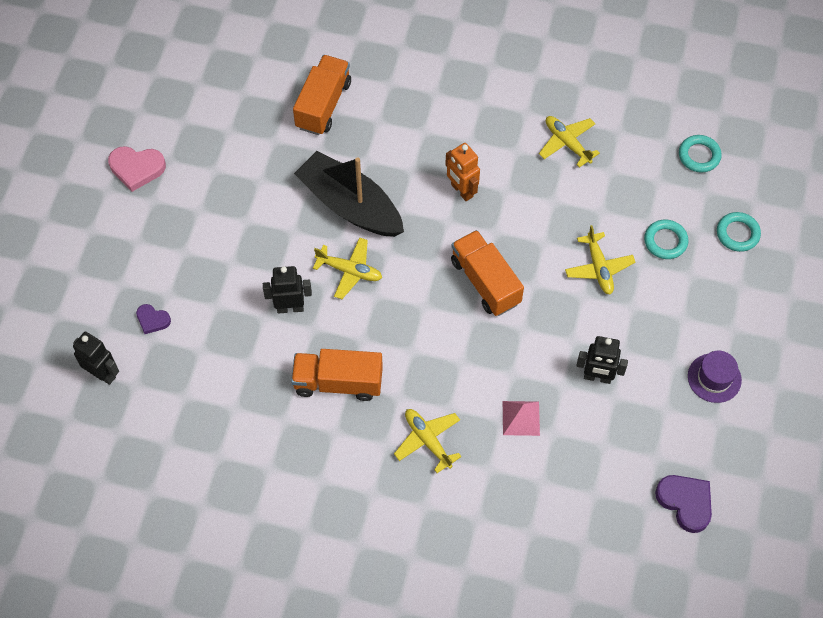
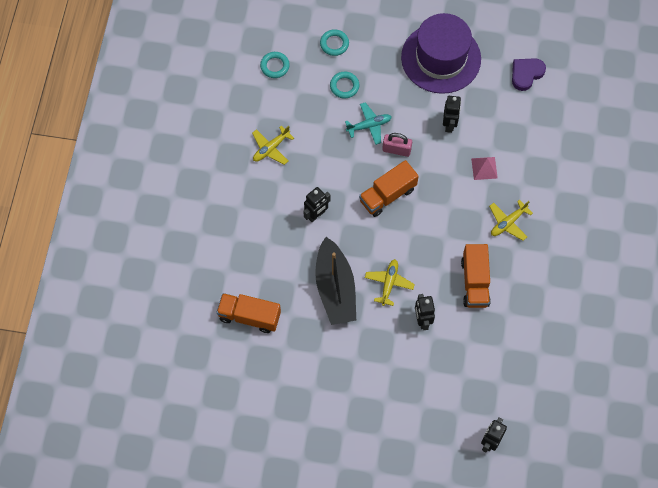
camera: 95 degrees left, 5 degrees up
(137, 168) = (317, 447): pink heart -> none
(152, 320) = (443, 413): purple heart -> none
(350, 205) = (335, 288): black boat -> black boat turned 45 degrees counterclockwise
(461, 191) = (316, 215): orange robot -> black robot
(557, 300) = (396, 150): none -> pink padlock
(599, 268) = (369, 126): yellow plane -> turquoise plane
(714, 378) = (441, 58): purple hat -> purple hat, size x2.34

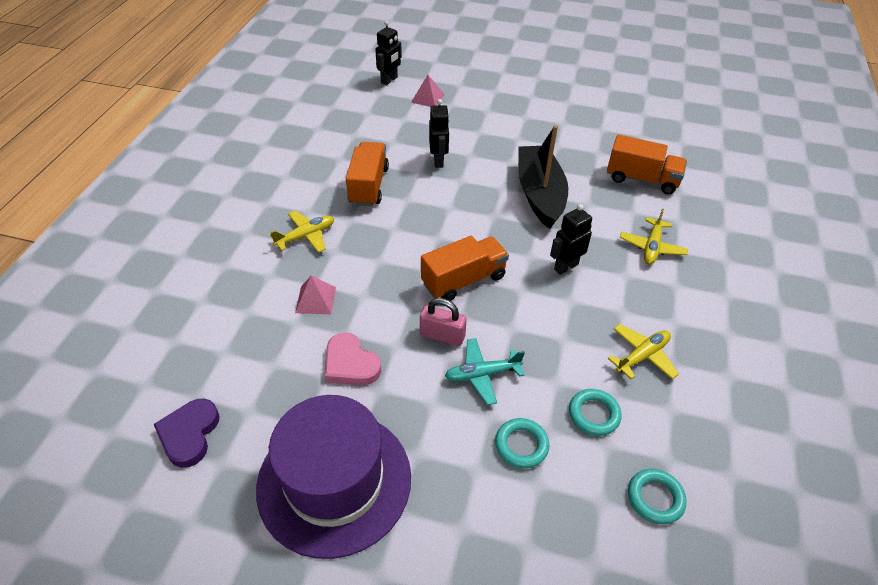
camera: 175 degrees left, 20 degrees down
(334, 44) = (539, 534): turquoise ring -> turquoise ring (594, 414)
(389, 283) = (473, 193): yellow plane -> yellow plane (652, 247)
(446, 414) = (427, 98): none -> pink pyramid
(449, 124) = (350, 364): black robot -> pink heart
(526, 74) = (189, 434): purple heart -> purple heart turned 135 degrees clockwise

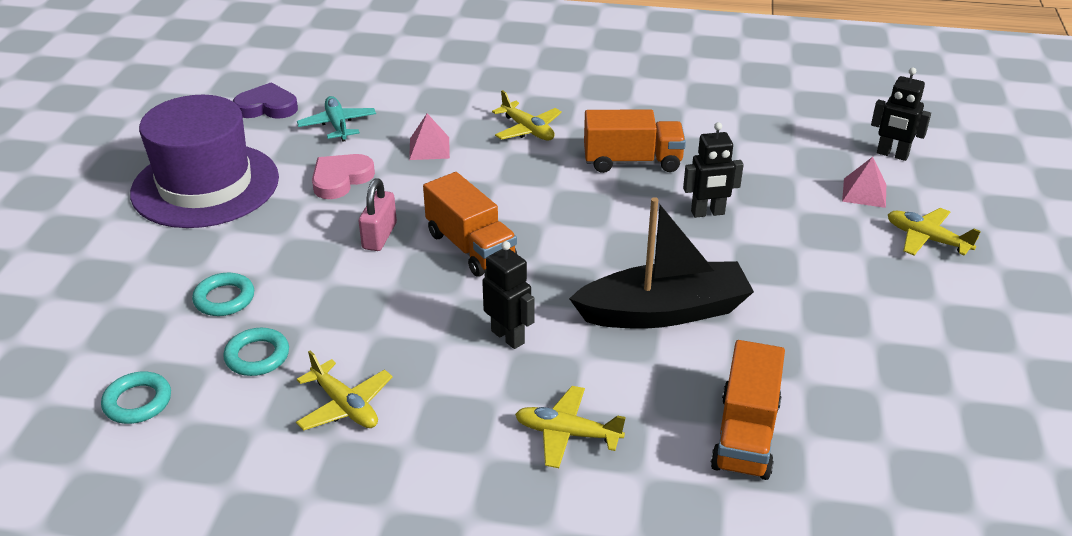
camera: 85 degrees right, 10 degrees down
(476, 87) = (926, 239): none -> yellow plane
(482, 374) = (322, 268): turquoise plane -> turquoise plane (337, 125)

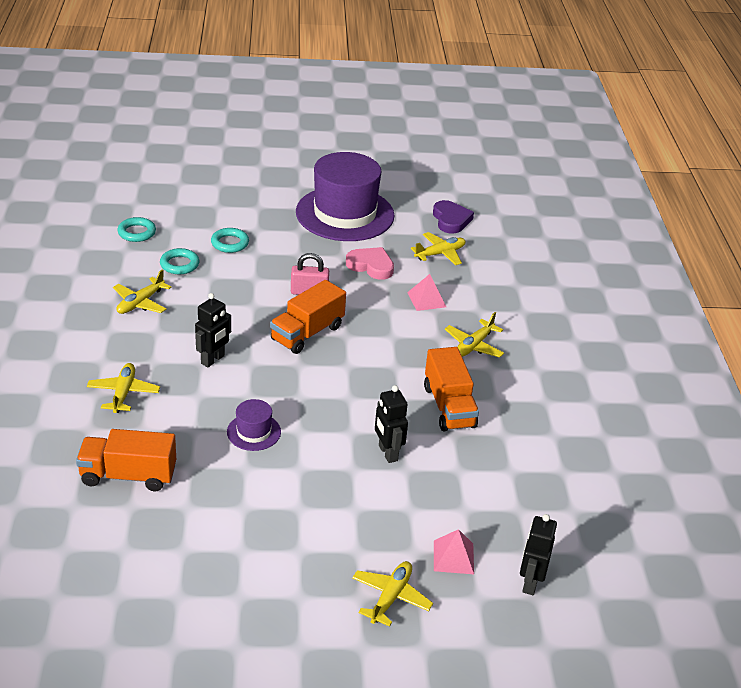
camera: 75 degrees right, 0 degrees up
(337, 125) = (440, 254): turquoise plane -> yellow plane
(664, 311) = (254, 432): black boat -> purple hat

